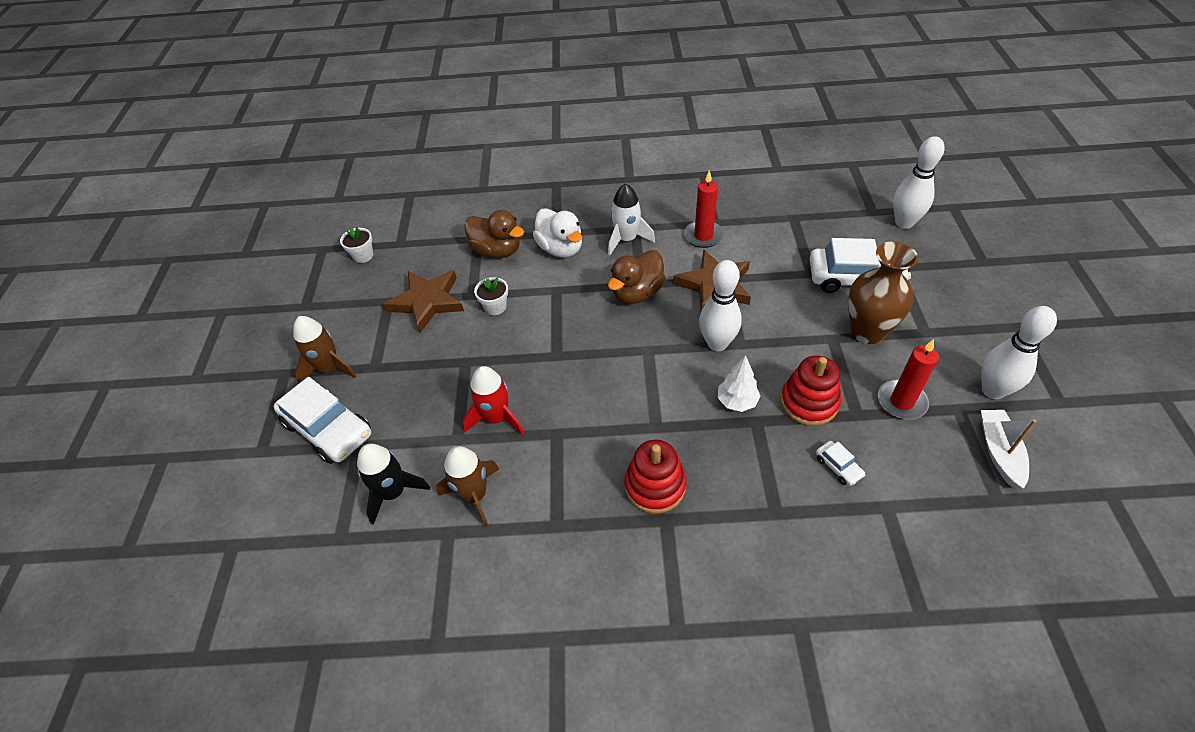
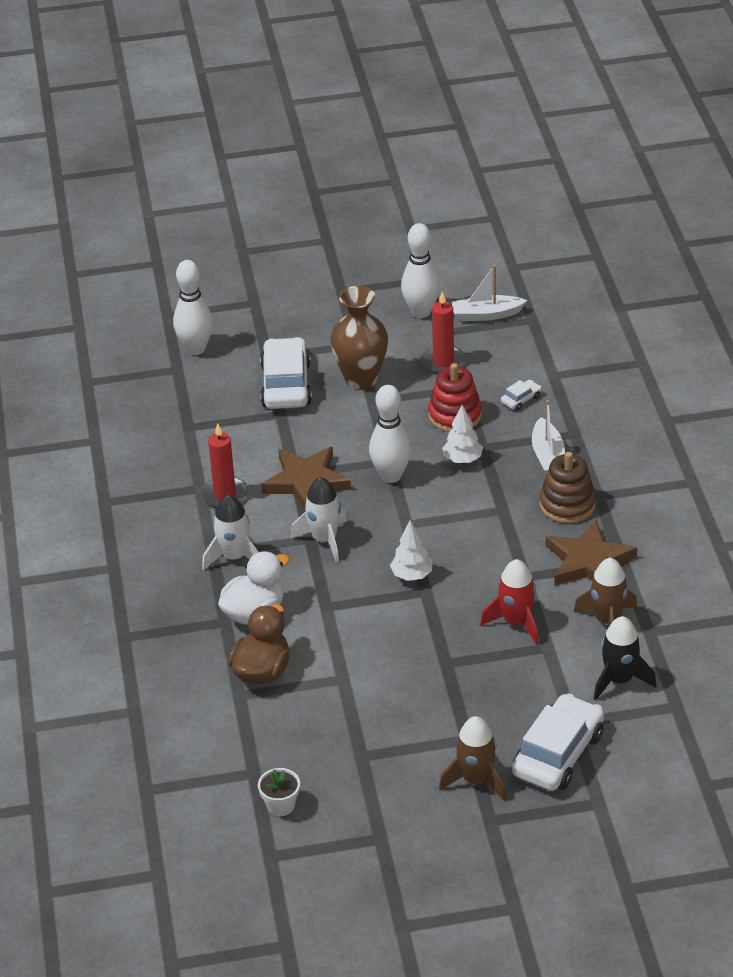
camera: 100 degrees left, 10 degrees down
(427, 302) = (359, 717): brown star -> brown star (588, 561)
(495, 307) = (360, 654): white flower pot -> none
(578, 347) = (411, 575): none -> white tree
(637, 293) = (324, 540): brown duck -> white rocket
(655, 486) = (567, 505): red stacking toy -> brown stacking toy
(738, 479) = (548, 456): none -> white boat

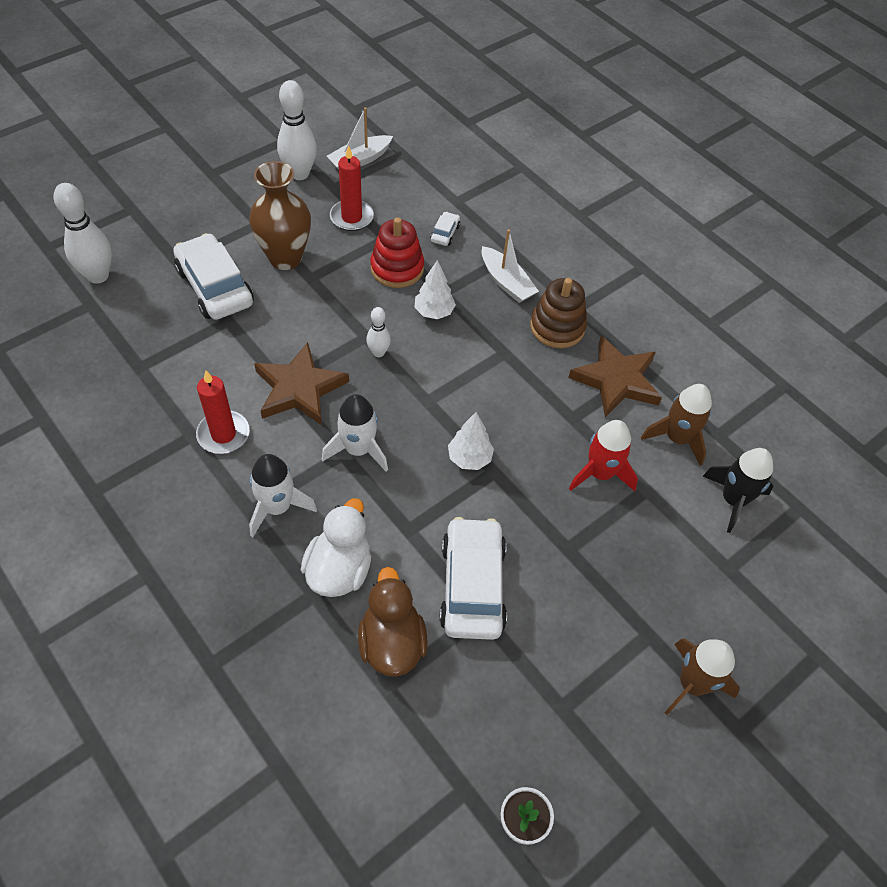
camera: 35 degrees left, 15 degrees up
(391, 476) = (378, 352): white bowling pin -> white bowling pin, size x0.54
(558, 754) = (742, 613): white car -> white car (472, 585)

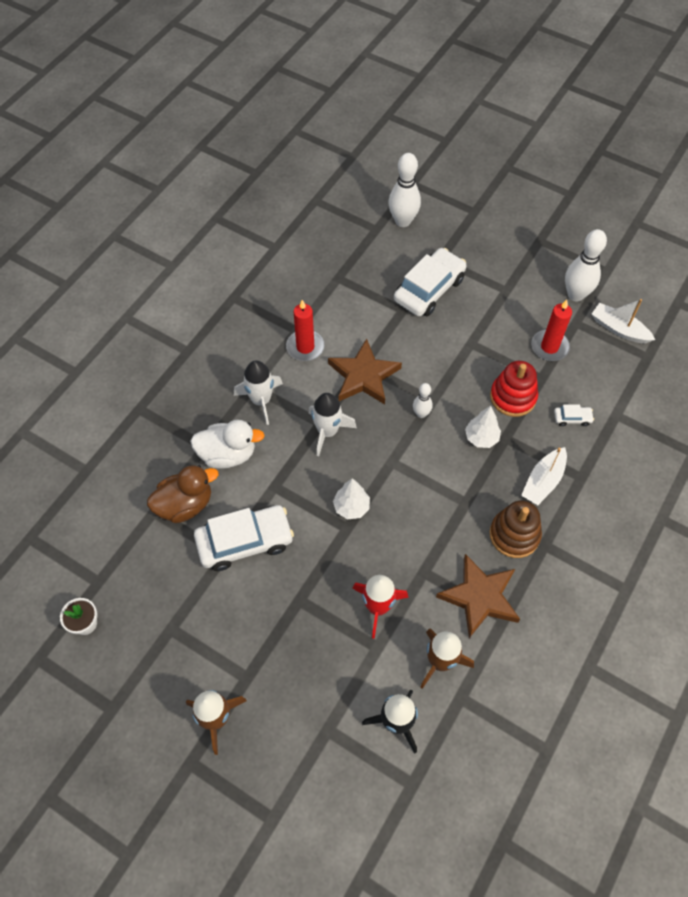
camera: 75 degrees right, 5 degrees up
(285, 258) = (481, 320): brown vase -> none

